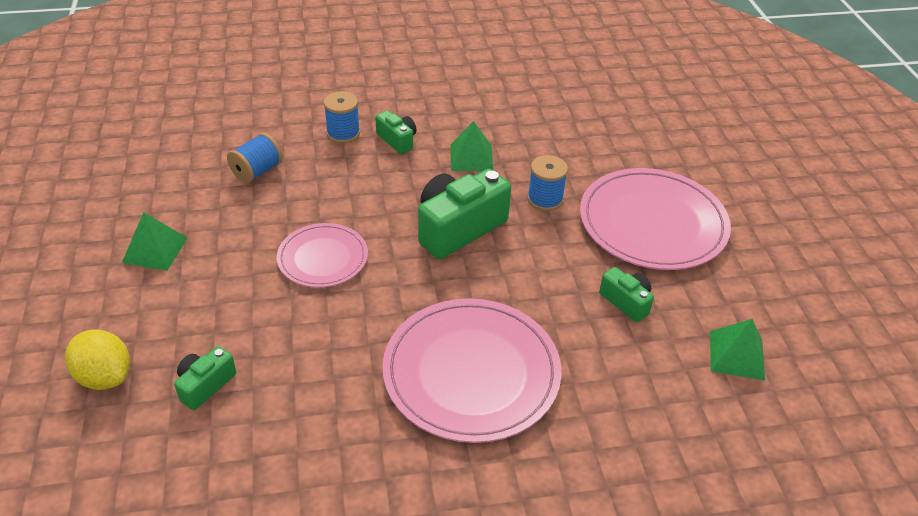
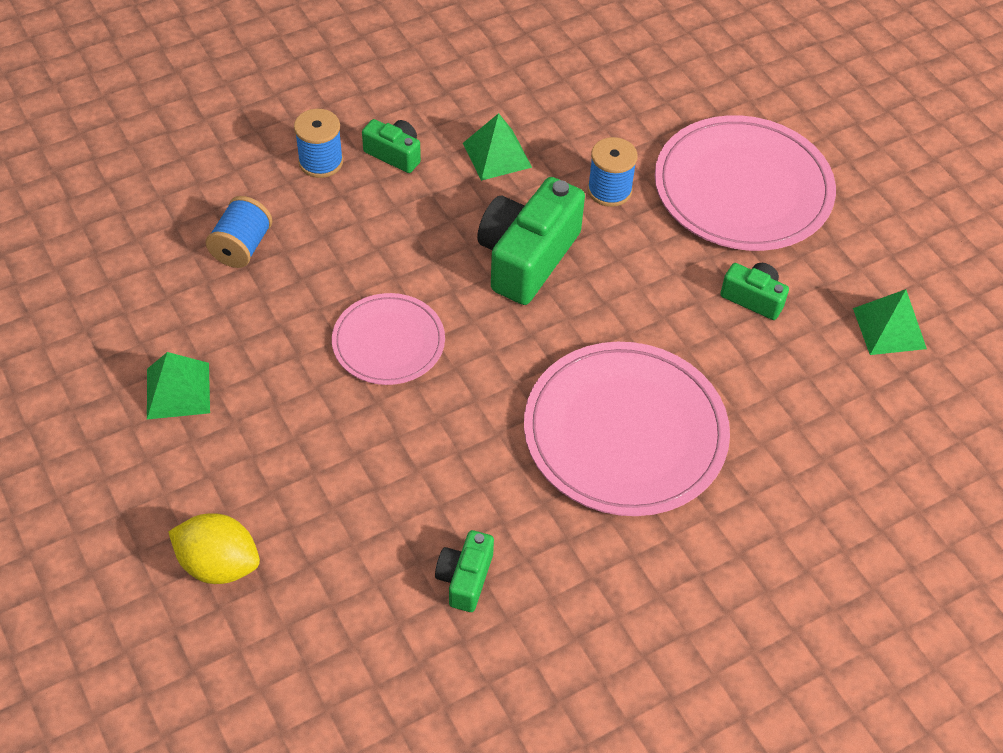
camera: 20 degrees left, 10 degrees up
(205, 385) = (341, 538): green camera -> green camera (465, 578)

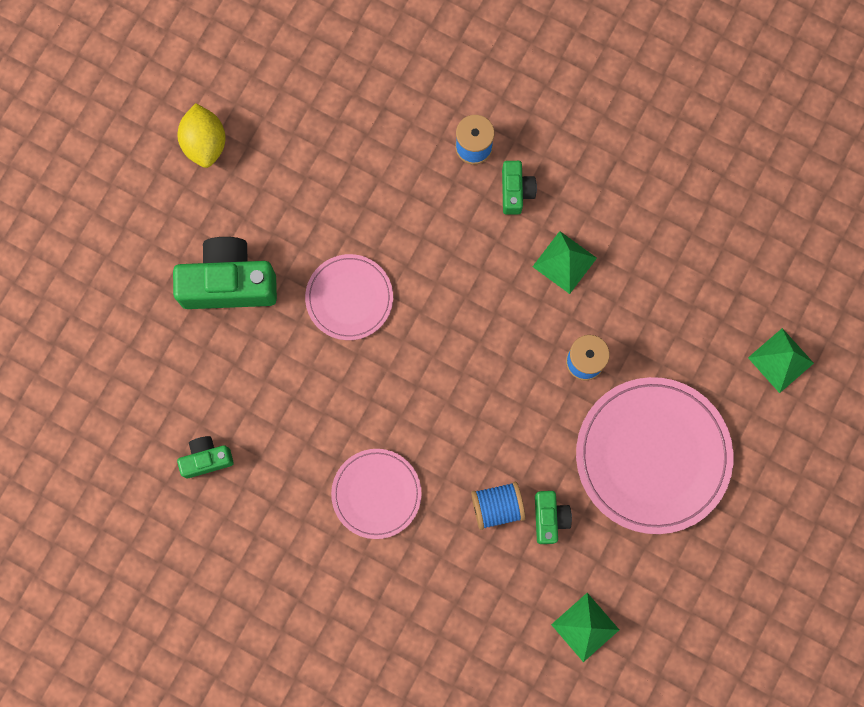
camera: 60 degrees right, 25 degrees up
(178, 390) = (227, 195): green pyramid -> green pyramid (780, 360)
(219, 564) = (126, 309): yellow lemon -> yellow lemon (205, 143)
(242, 247) = (364, 150): blue spool -> blue spool (497, 507)
(527, 257) = (482, 342): green camera -> green camera (229, 283)
(625, 432) = (376, 494): pink plate -> pink plate, size x0.57

